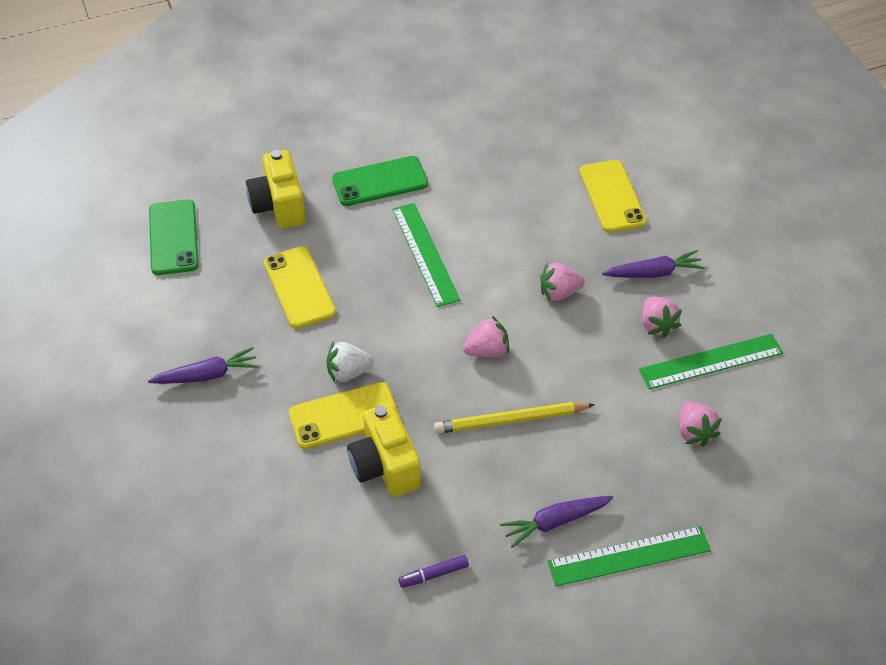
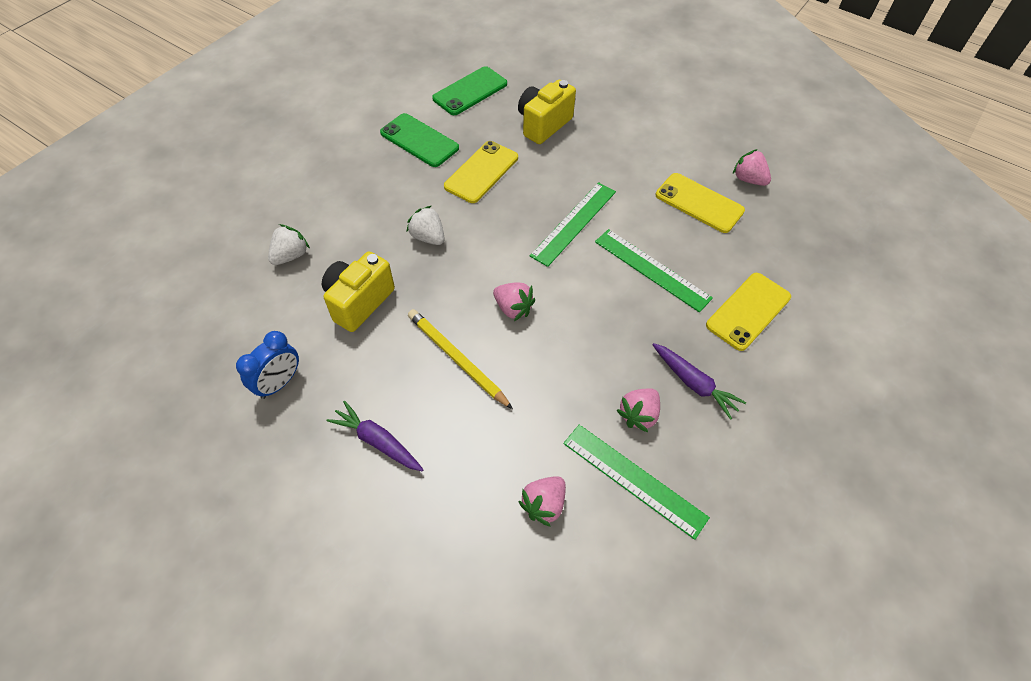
camera: 55 degrees right, 5 degrees up
(207, 375) = (370, 166): purple carrot -> none
(275, 499) = (291, 255): none -> white strawberry
(344, 416) = (387, 255): yellow phone -> yellow phone (699, 203)
(380, 181) = (617, 163): green phone -> green phone (419, 140)
(434, 574) = (279, 383): purple marker -> blue clock
(559, 293) = (611, 326): pink strawberry -> pink strawberry (748, 179)
(629, 556) = (376, 516): green ruler -> green ruler (652, 269)

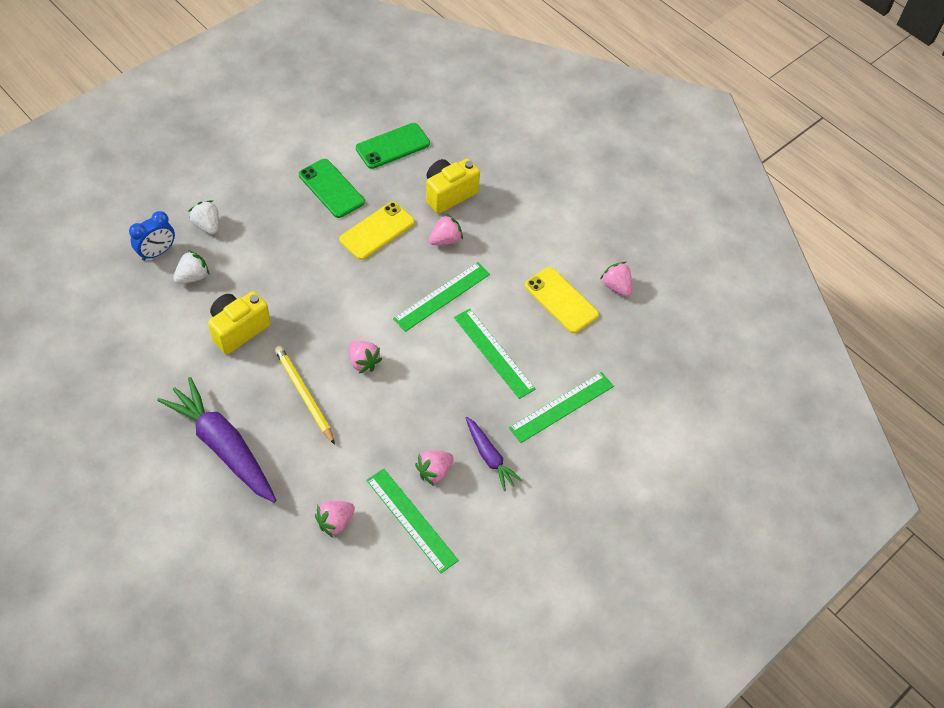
camera: 10 degrees right, 0 degrees up
(279, 383) = (159, 384): blue clock -> blue clock (157, 252)
(377, 441) = (223, 446): purple carrot -> purple carrot, size x1.86
(428, 237) = (312, 283): white strawberry -> white strawberry (207, 225)
(556, 167) = (445, 240): none -> pink strawberry
(748, 311) = (561, 407): yellow phone -> green ruler

